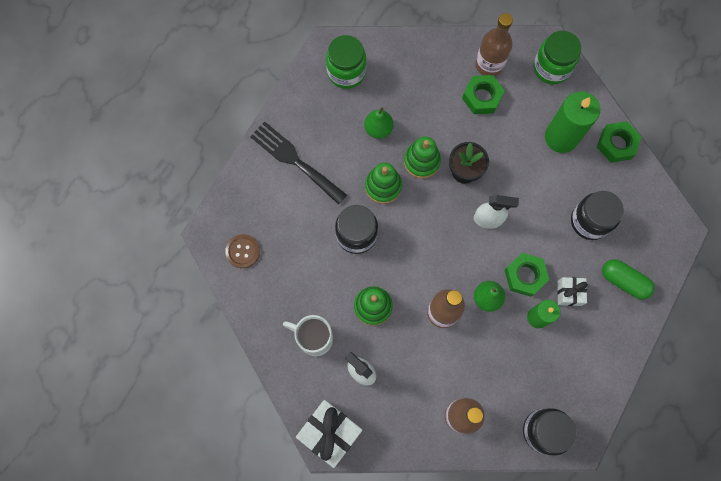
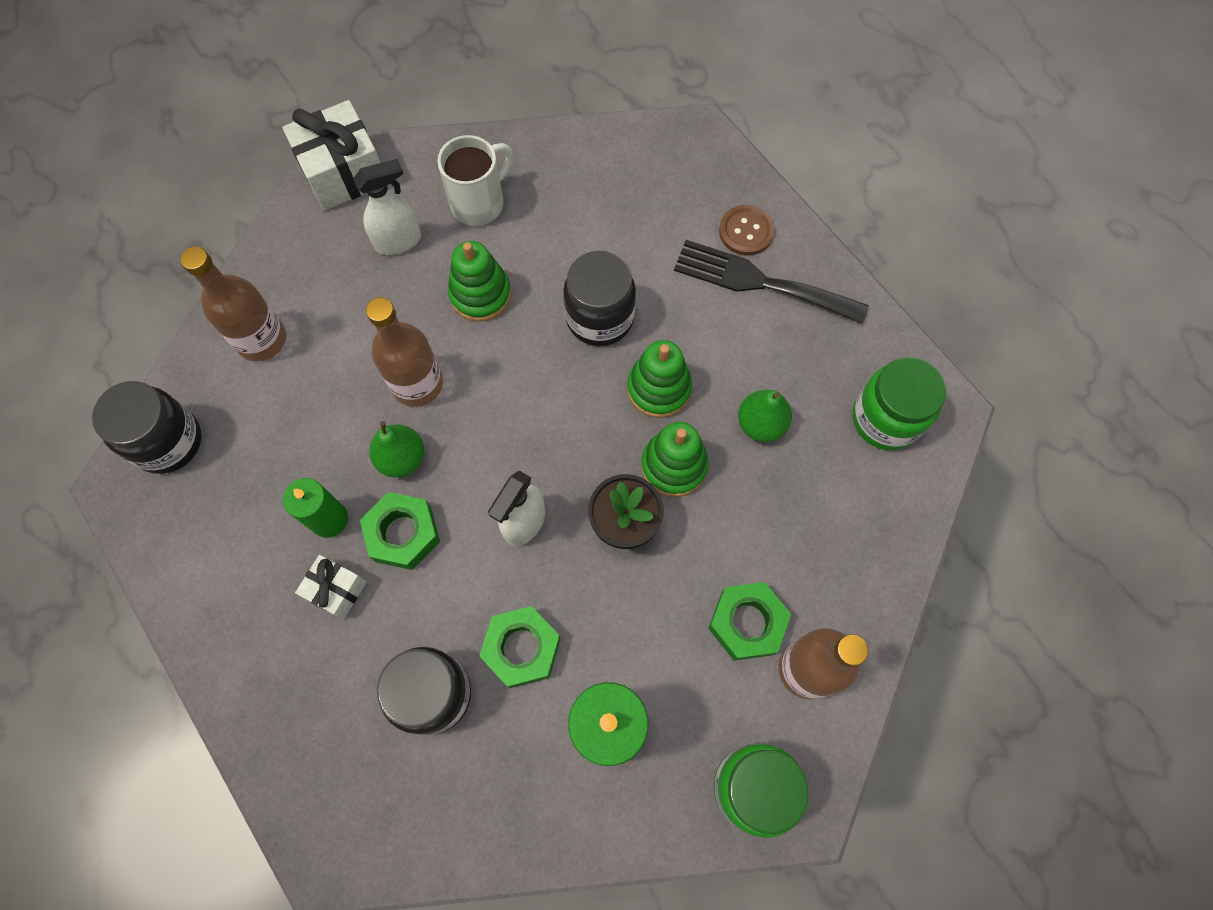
camera: 115 degrees right, 5 degrees down
(243, 251) = (650, 164): brown button -> brown button (746, 231)
(295, 160) = (760, 282): black fork -> black fork turned 135 degrees counterclockwise
(616, 144) = (546, 829): green nut -> green nut (521, 648)
(624, 281) = (302, 694): green capsule -> none

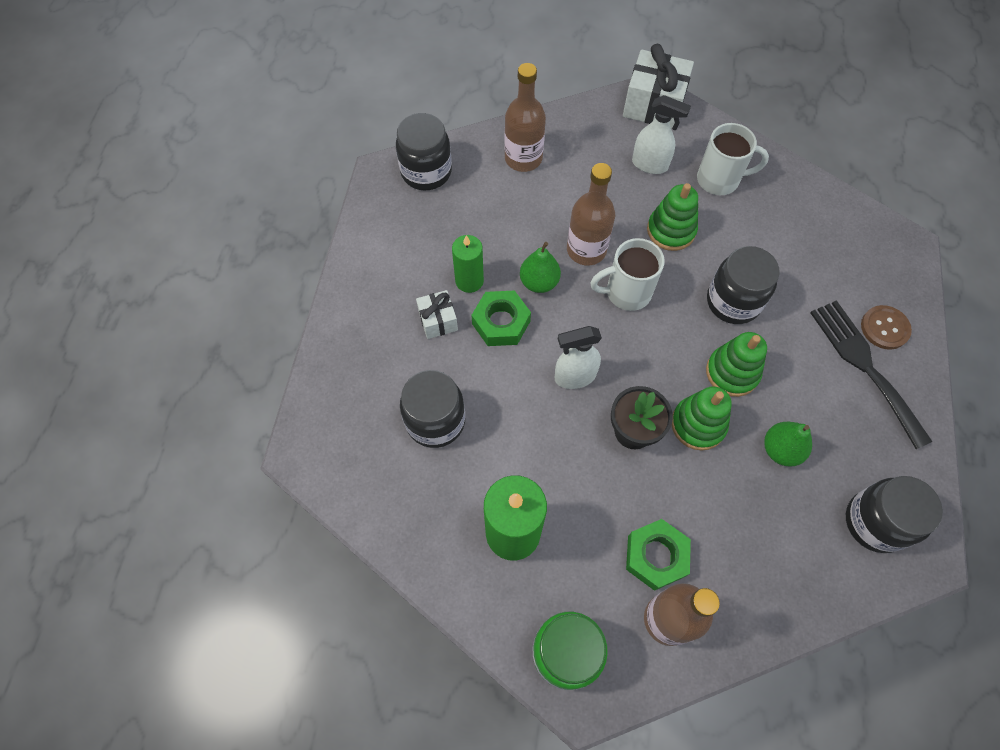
camera: 45 degrees right, 5 degrees down
(495, 394) = (626, 292): none -> white mug
(521, 648) = (506, 443): green nut -> none
(886, 419) = (875, 522): green jar -> black jar

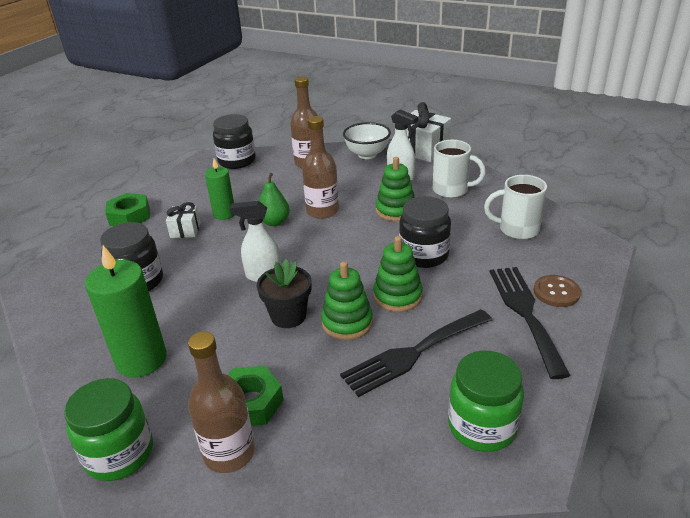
camera: 20 degrees right, 30 degrees down
(501, 322) = (230, 238): green nut -> green nut (129, 216)
(589, 127) = (367, 154): none -> white bowl
(626, 292) = (338, 237): white mug -> white mug (517, 229)
(780, 450) = (413, 353): green pear -> black fork
(875, 522) = (482, 426): black jar -> green jar

